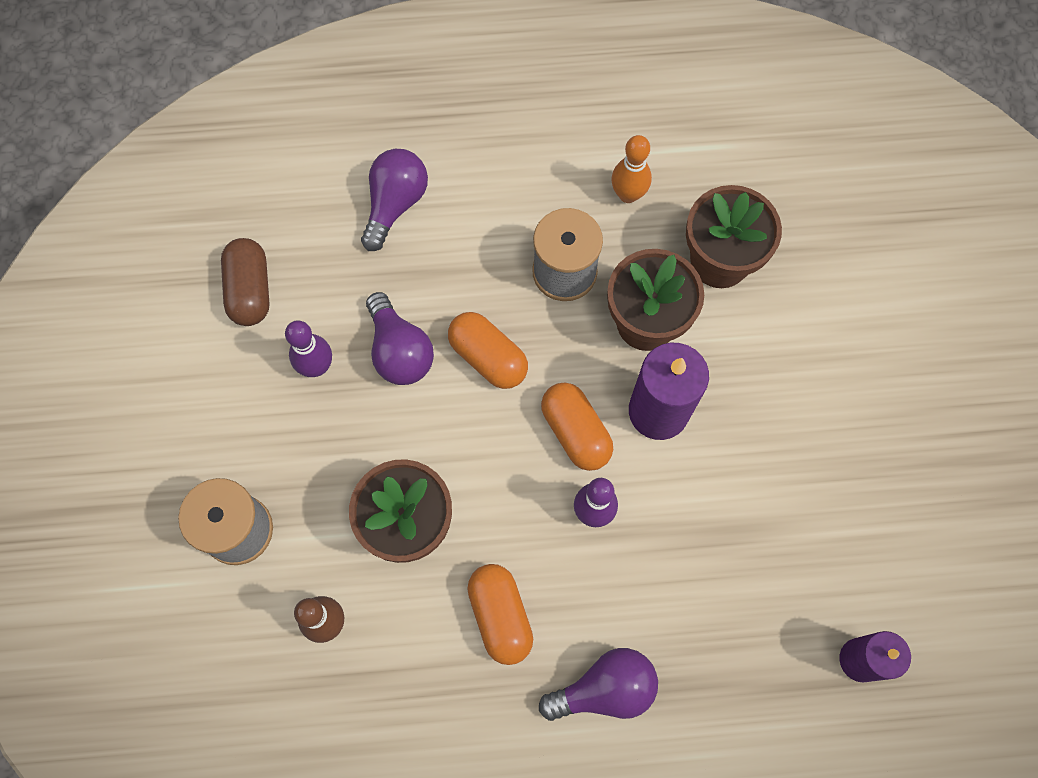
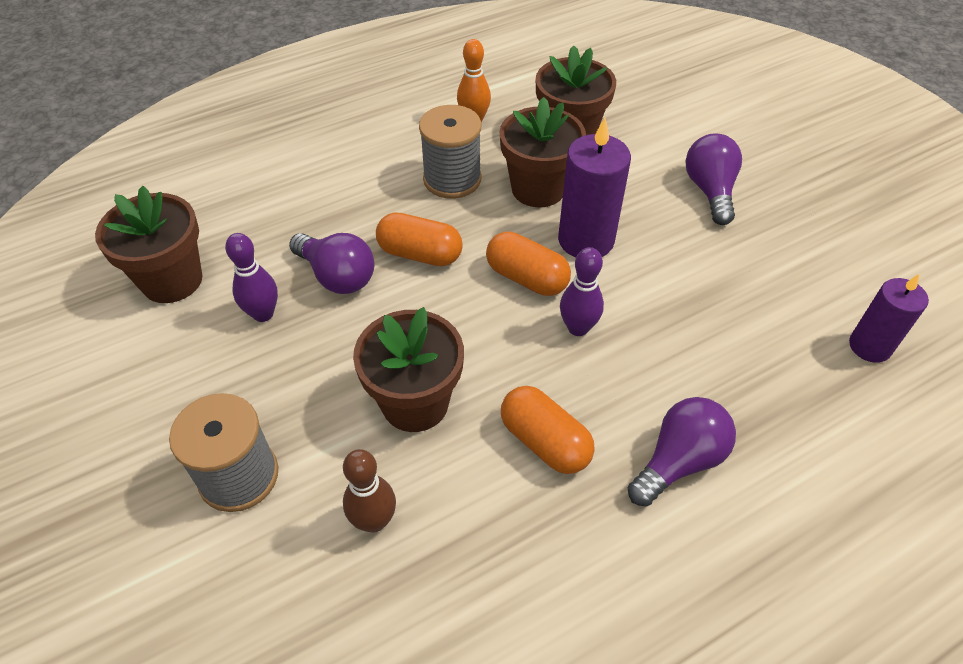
camera: 25 degrees left, 20 degrees down
(250, 290) = (172, 280): brown capsule -> brown flower pot
(395, 204) = (283, 182): purple light bulb -> purple light bulb (710, 191)

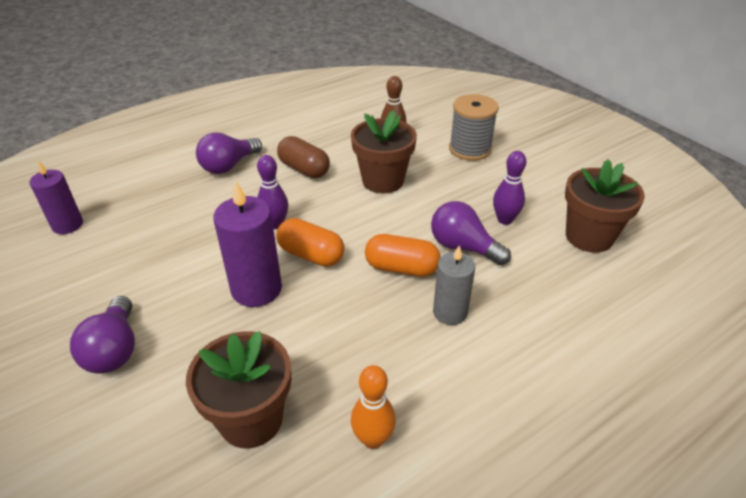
camera: 175 degrees right, 10 degrees down
(382, 204) = (450, 312): none -> grey candle
(452, 179) = (386, 345): grey spool -> none
(538, 189) = (296, 340): brown flower pot -> none
(544, 442) = (304, 169): orange capsule -> brown capsule

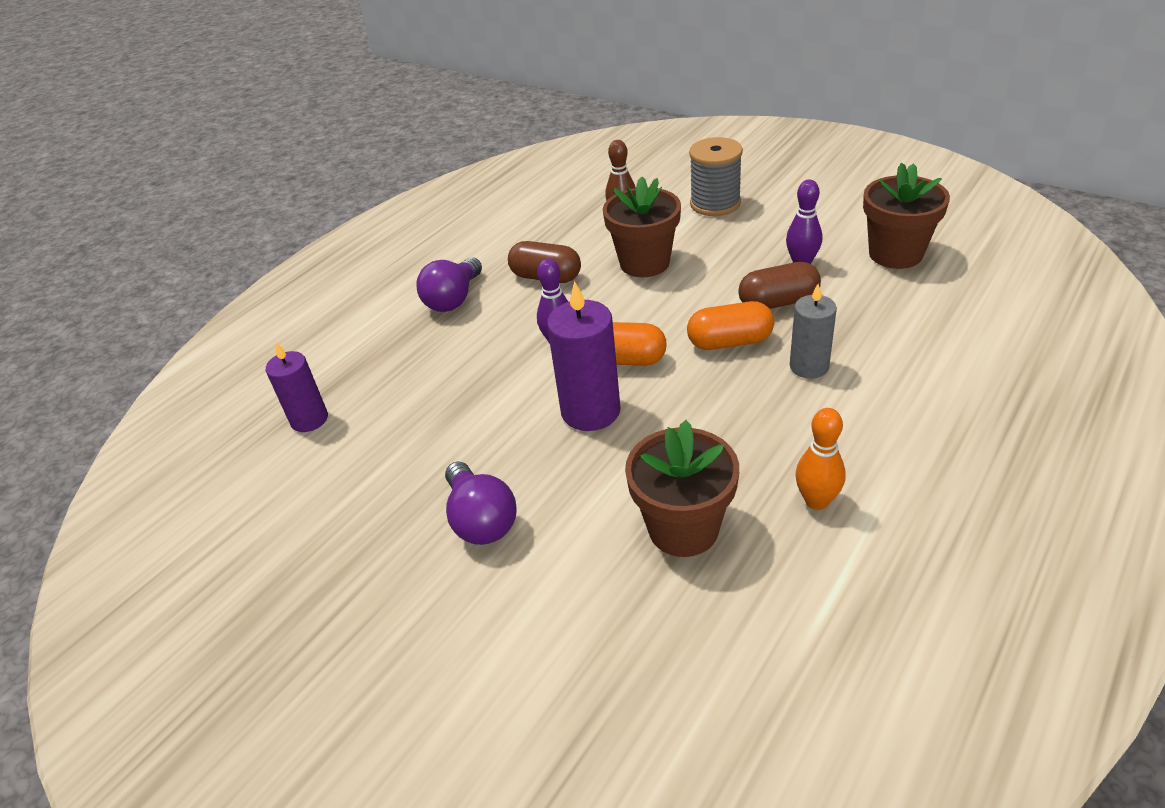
camera: 15 degrees left, 0 degrees up
(463, 247) = (778, 302): purple light bulb -> brown capsule

